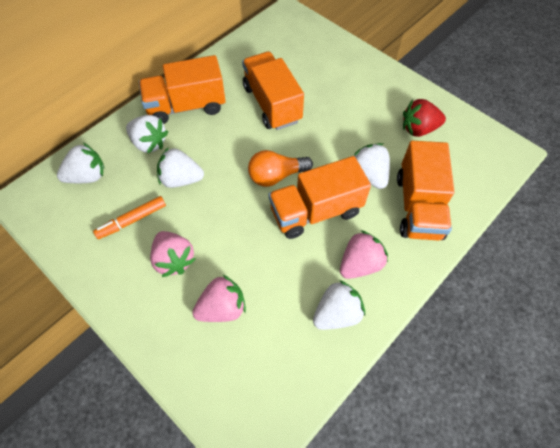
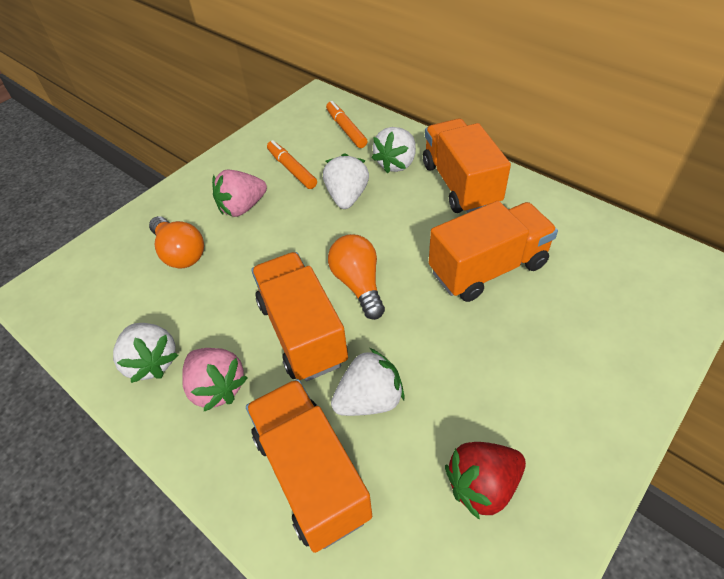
camera: 90 degrees right, 10 degrees down
(87, 176) = (346, 129): white strawberry -> orange marker
(222, 308) = (180, 253): pink strawberry -> orange light bulb
(418, 129) = (482, 485): red strawberry -> red strawberry turned 105 degrees counterclockwise
(418, 206) = (311, 474): orange truck -> orange truck turned 60 degrees clockwise

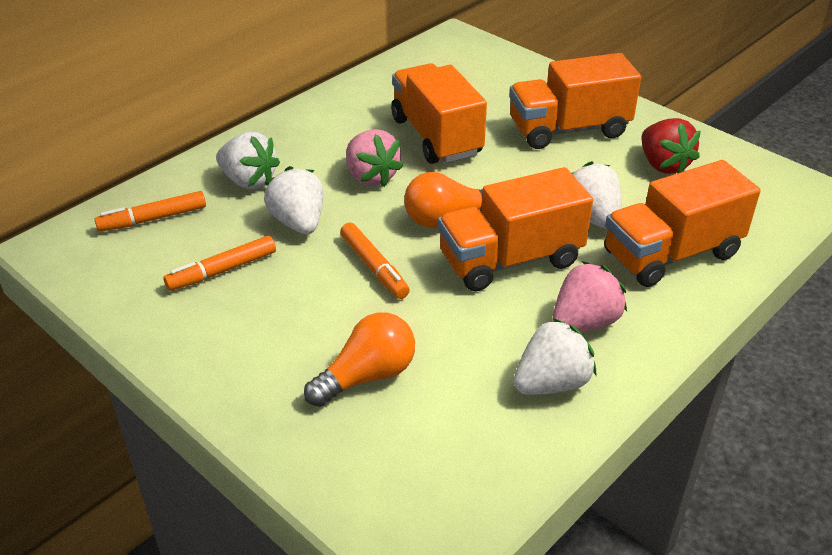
camera: 90 degrees left, 10 degrees down
(242, 207) = (289, 317): pink strawberry -> pink strawberry (371, 177)
(294, 244) = (374, 267): none -> orange marker
(347, 197) = (298, 222): white strawberry -> white strawberry turned 60 degrees clockwise
(460, 184) = (305, 139): orange truck -> orange truck (568, 129)

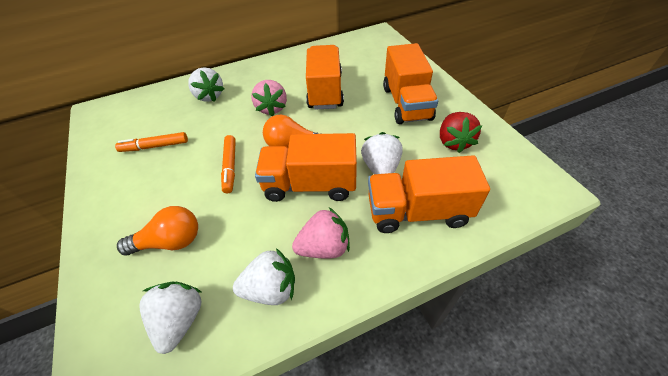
camera: 25 degrees right, 10 degrees up
(153, 219) = (149, 107): orange marker -> none
(298, 222) = (214, 127): white strawberry -> white strawberry (180, 320)
(568, 129) = (406, 103): orange truck -> orange truck turned 105 degrees counterclockwise

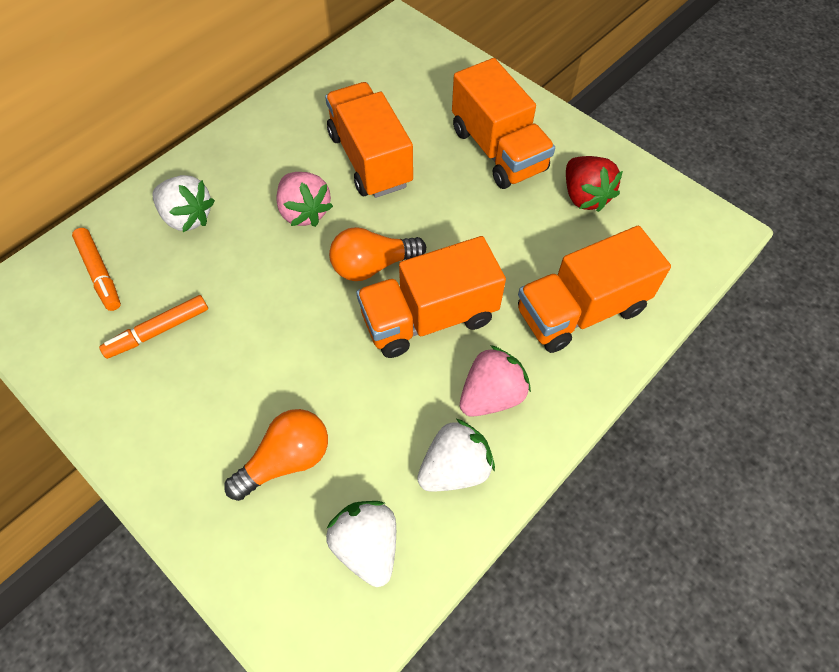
camera: 25 degrees left, 10 degrees up
(230, 167) = (300, 327): orange marker -> orange marker (100, 273)
(381, 168) = (509, 264): white strawberry -> none

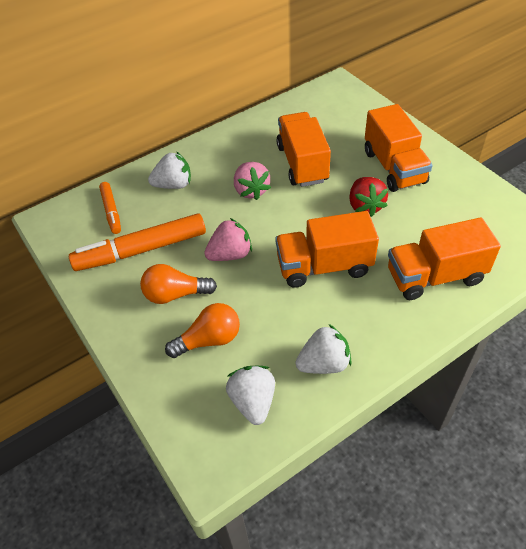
camera: 15 degrees right, 10 degrees down
(158, 331) = (141, 250): orange marker -> orange marker, size x1.85
(187, 217) = (173, 185): white strawberry -> white strawberry turned 60 degrees counterclockwise
(372, 265) = (291, 229): orange light bulb -> orange light bulb (175, 294)
(491, 395) = (359, 321): pink strawberry -> pink strawberry (230, 254)
(585, 196) = (452, 203): red strawberry -> red strawberry (365, 206)

